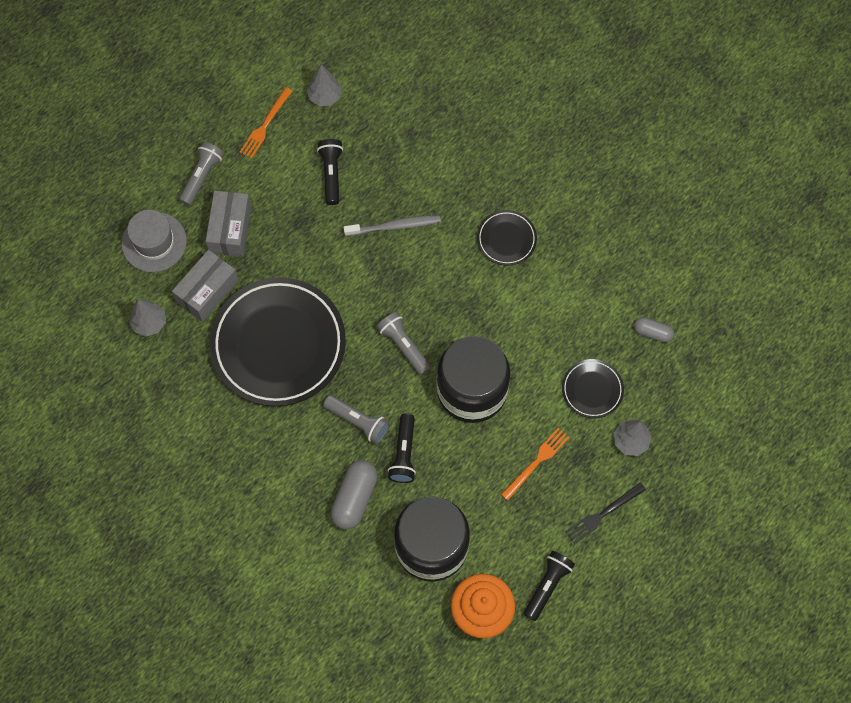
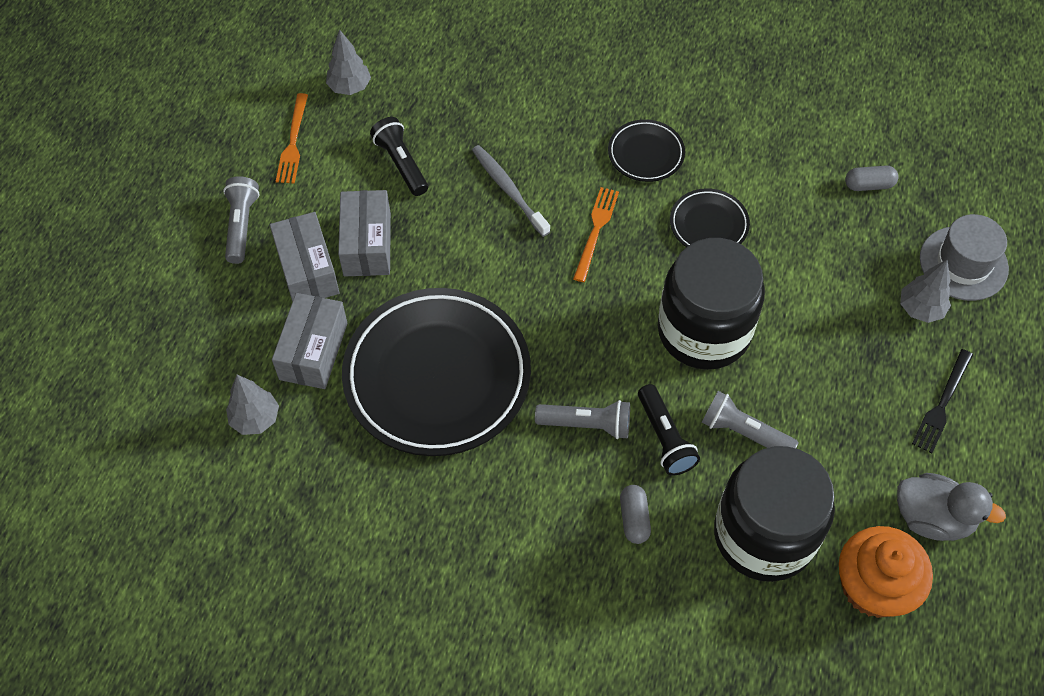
camera: 25 degrees left, 10 degrees down
(154, 242) = (215, 322): grey hat -> grey hat (963, 263)
(278, 227) = (367, 244): none -> grey box
(354, 498) = (634, 518): grey capsule -> grey capsule, size x0.59
(395, 226) = (508, 189): grey toothbrush -> grey toothbrush turned 90 degrees counterclockwise
(404, 346) = (593, 314): grey flashlight -> grey flashlight (744, 432)
(536, 462) = (829, 379): orange fork -> orange fork (596, 231)
(547, 586) = (932, 518): black flashlight -> grey duck
(592, 390) = (841, 272): black plate -> black plate (708, 225)

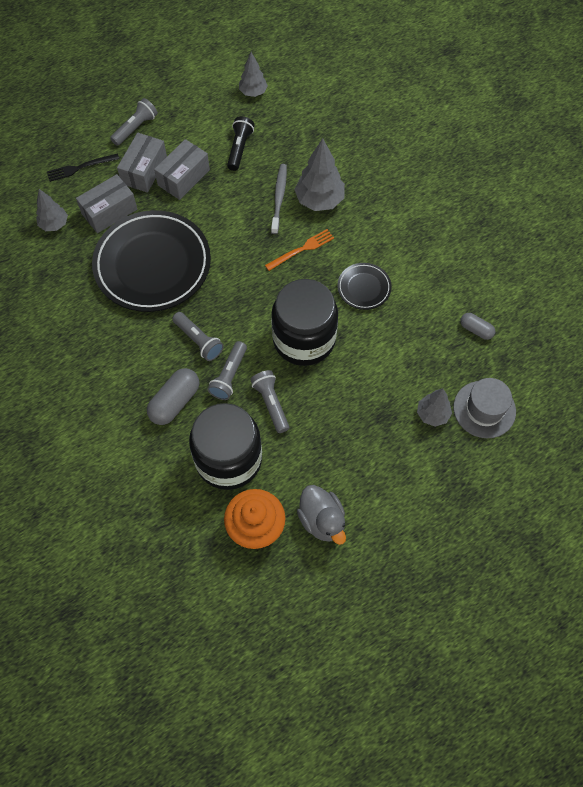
camera: 40 degrees right, 5 degrees up
(293, 142) = (199, 102): orange fork -> none
(558, 161) = (319, 200): none -> grey tree
(634, 518) = (175, 402): grey capsule -> grey capsule, size x1.70
(645, 154) = (369, 228): black plate -> none
(664, 437) = (229, 376): black flashlight -> grey flashlight
(942, 404) = (390, 470): black fork -> black fork (80, 167)

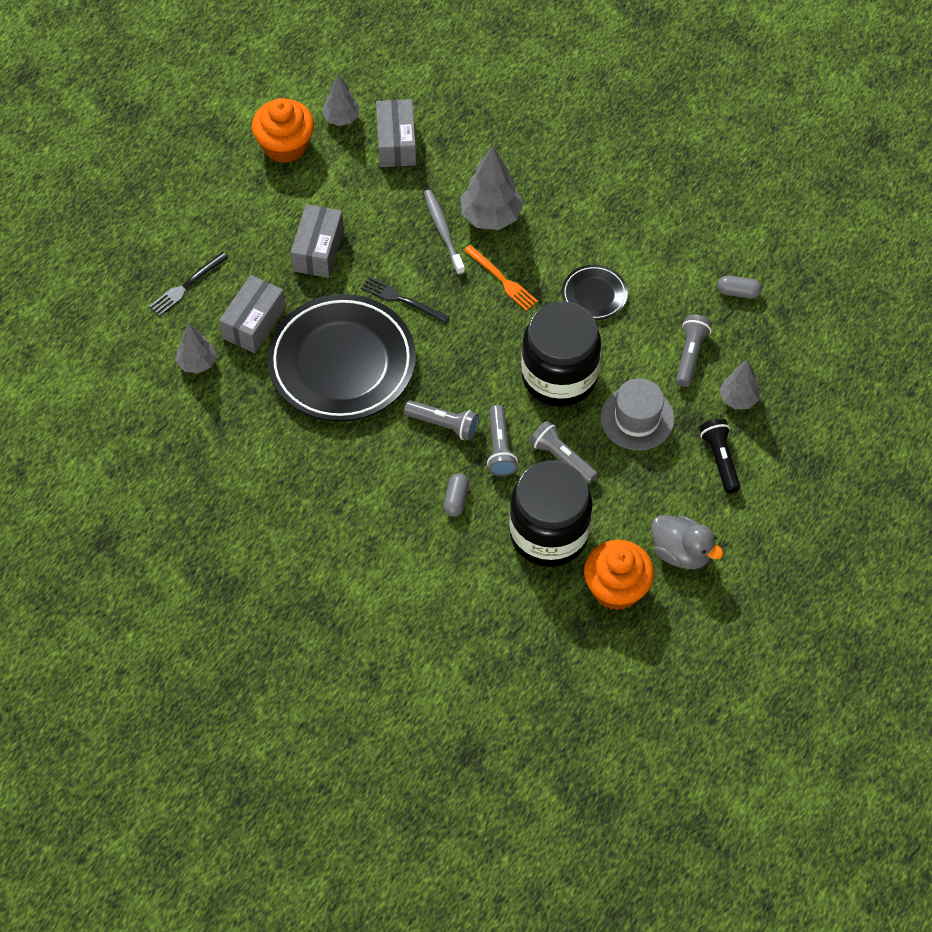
camera: 25 degrees left, 5 degrees down
(135, 128) = (225, 214): grey flashlight -> grey flashlight (690, 355)
(144, 171) = (266, 260): grey box -> grey box (396, 143)
(175, 402) = (456, 499): grey capsule -> grey capsule, size x0.59
(204, 97) = (285, 145): none -> orange cupcake
(221, 236) = (402, 300): none -> black fork
(239, 148) = (364, 191): black flashlight -> black flashlight (720, 460)
(302, 249) = (502, 279): orange fork -> orange fork turned 105 degrees clockwise
(484, 409) = (789, 372): grey hat -> grey hat (637, 418)

